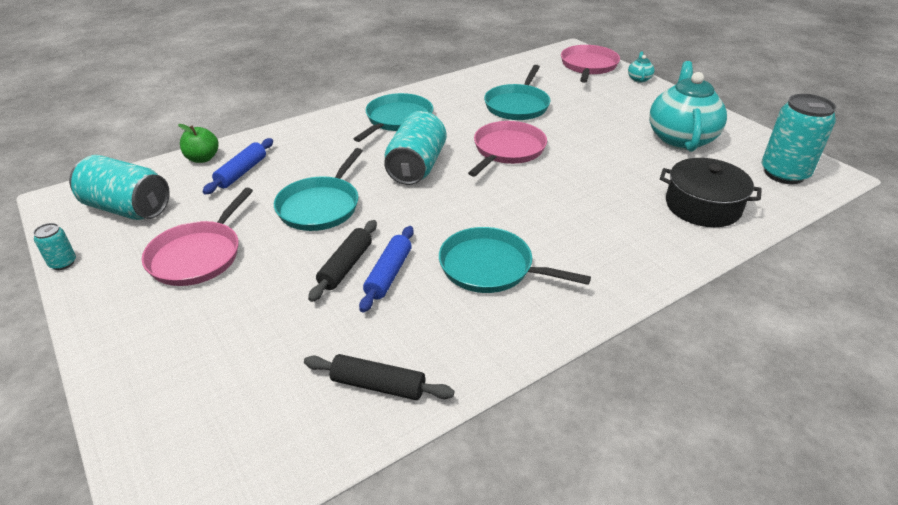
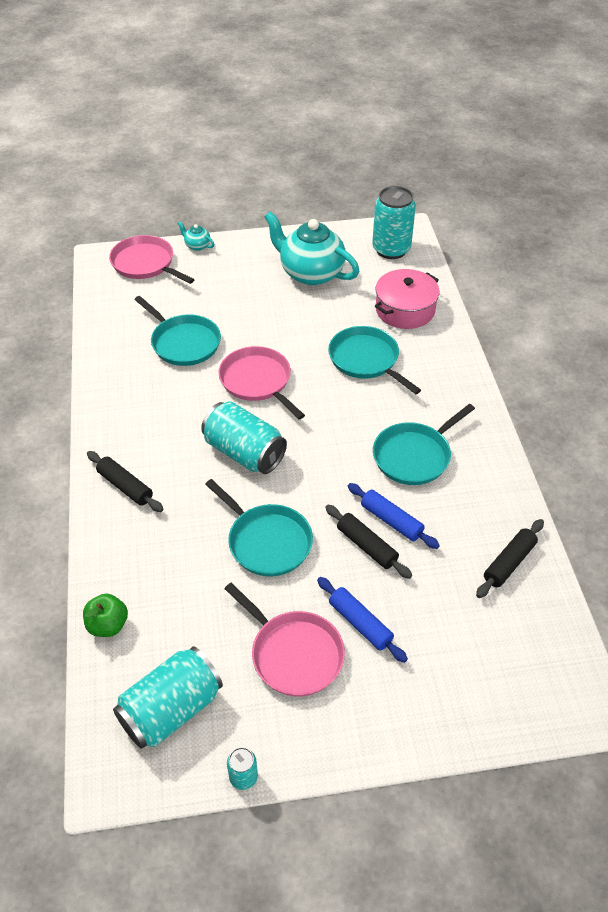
camera: 65 degrees left, 10 degrees up
(242, 172) = (163, 593): blue rolling pin -> blue rolling pin (360, 623)
(341, 126) = (125, 486): none -> black rolling pin
(397, 120) = (144, 438): turquoise pan -> turquoise pan (366, 360)
(702, 206) = (405, 310): black pot -> pink pot

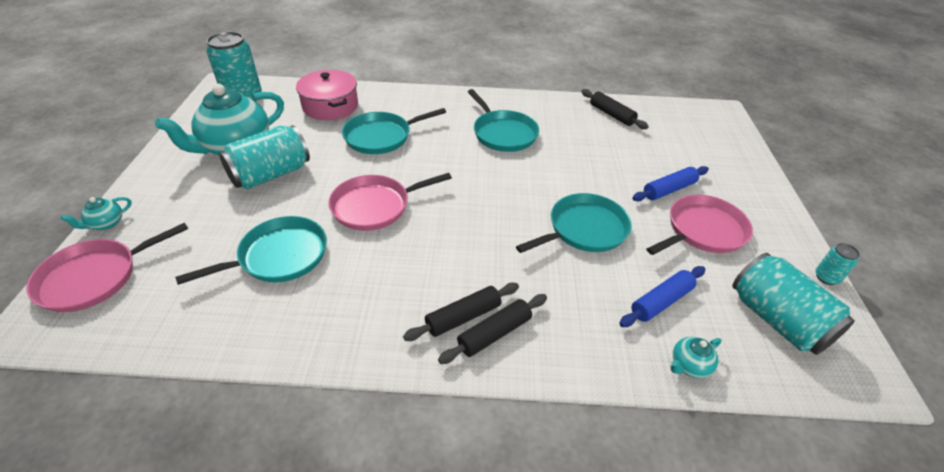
camera: 80 degrees left, 5 degrees down
(108, 625) = (689, 365): green apple -> turquoise teapot
(244, 452) = (470, 229): turquoise can -> turquoise can (271, 174)
(367, 546) = (593, 173): black rolling pin -> black rolling pin (463, 317)
(391, 521) = (568, 156): blue rolling pin -> blue rolling pin (661, 301)

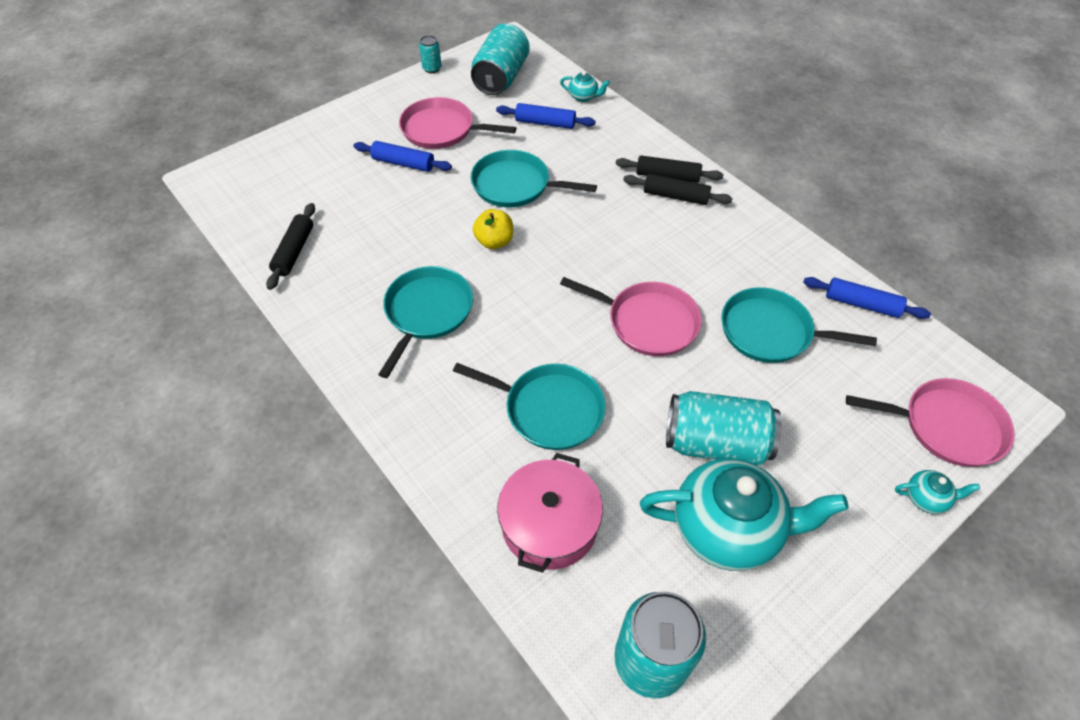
camera: 130 degrees left, 10 degrees up
(207, 333) = (861, 304): none -> blue rolling pin
(532, 186) = (494, 241): none -> yellow apple

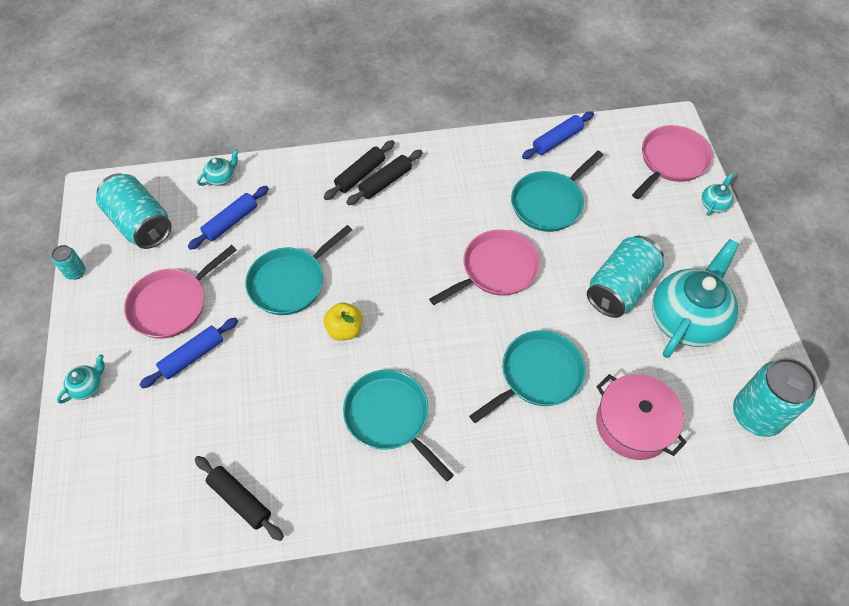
camera: 60 degrees left, 5 degrees up
(341, 123) = (88, 386): none -> turquoise teapot

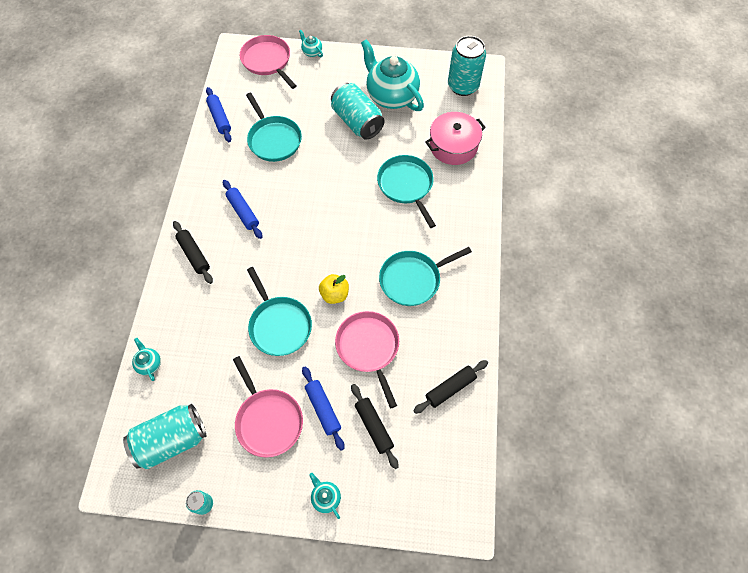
camera: 75 degrees left, 5 degrees up
(231, 222) = (201, 362): blue rolling pin -> blue rolling pin (243, 212)
(385, 182) = (209, 238): black rolling pin -> black rolling pin (374, 427)
(496, 269) = (317, 186): pink pan -> pink pan (369, 348)

